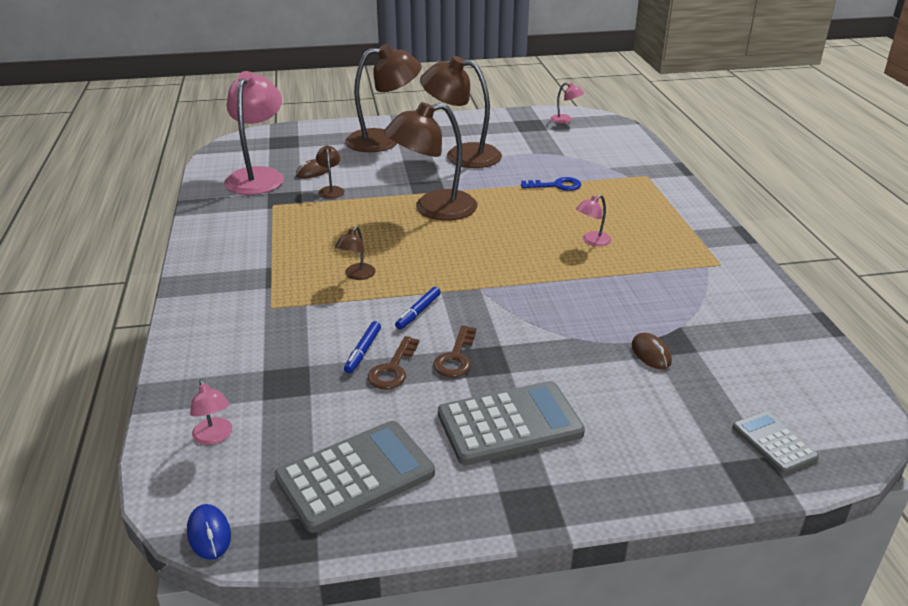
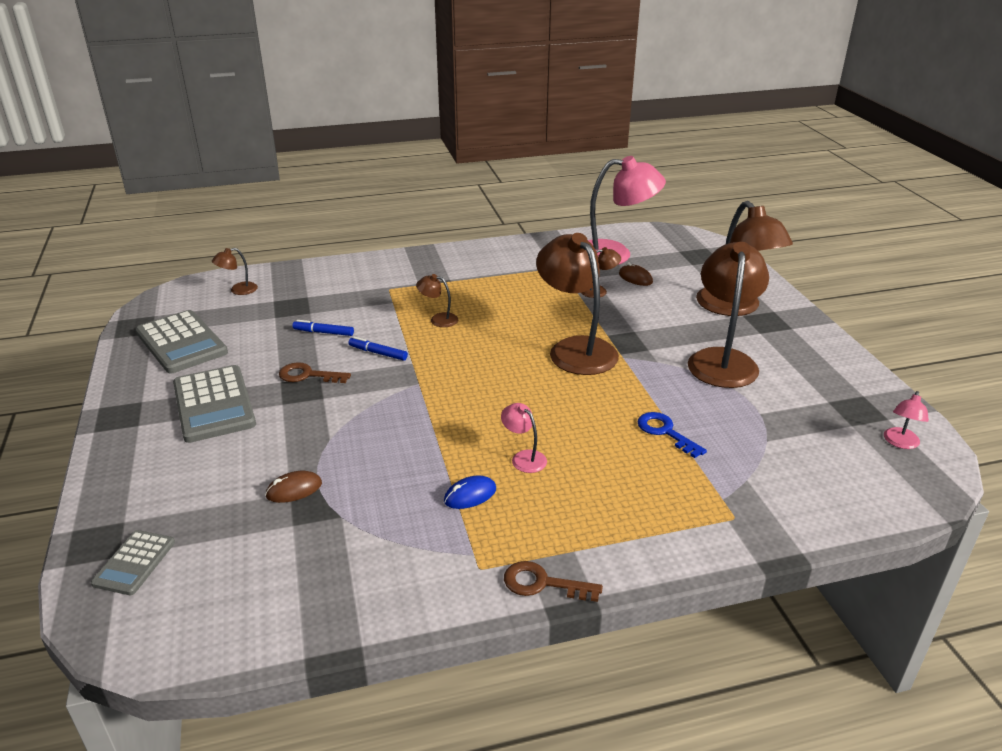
camera: 85 degrees right, 0 degrees up
(209, 534) = (152, 301): blue mouse -> blue mouse (470, 495)
(214, 437) = (238, 290): pink lamp -> brown lamp
(393, 369) = (298, 347): brown key -> brown key (543, 583)
(556, 186) = (665, 432): blue key -> blue key turned 150 degrees clockwise
(774, 442) = (134, 563): grey calculator -> grey calculator turned 135 degrees clockwise

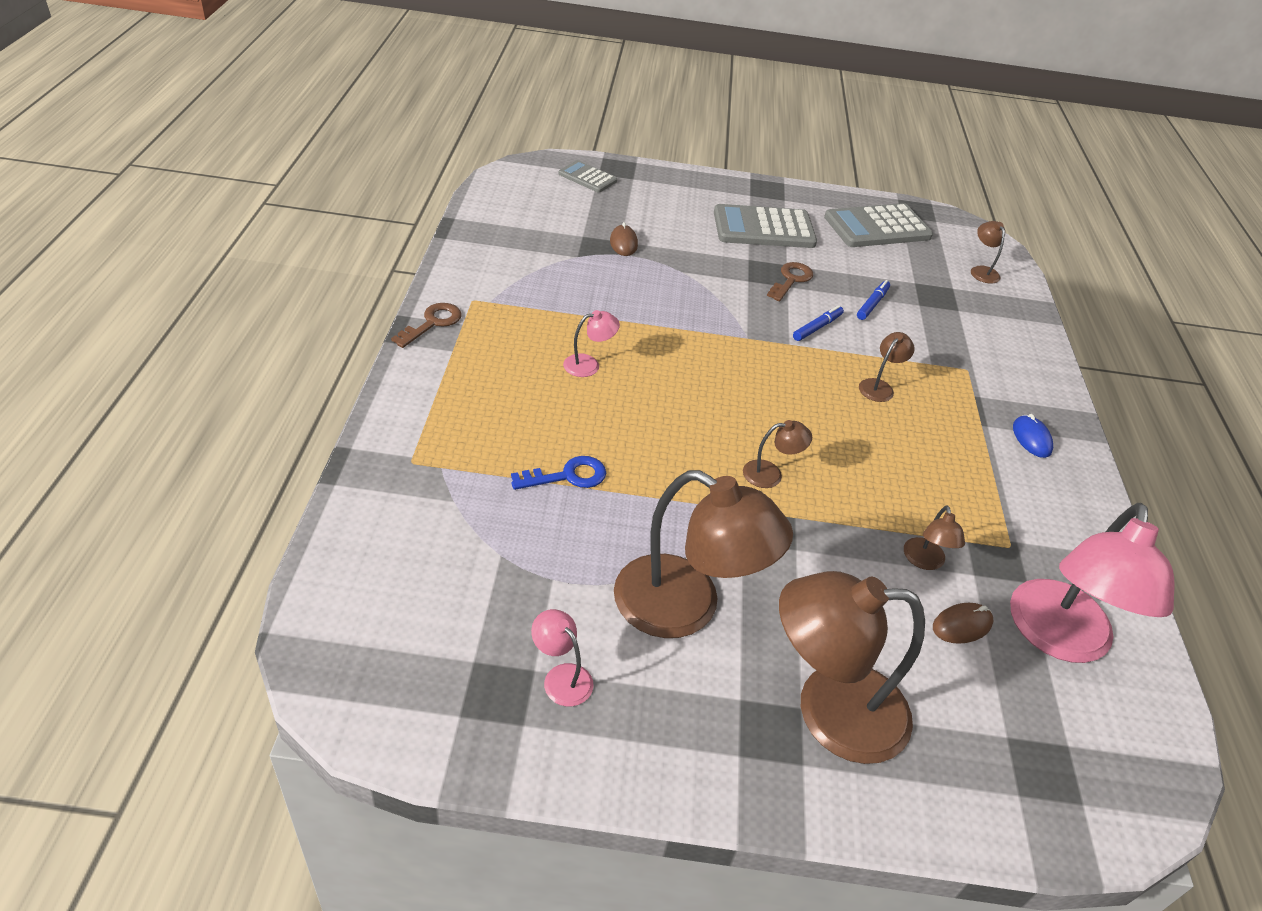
camera: 105 degrees right, 10 degrees up
(470, 495) = (558, 320): blue mouse -> blue mouse (1031, 438)
(575, 349) = (770, 474): brown lamp -> brown lamp, size x0.43
(900, 443) = (408, 690): pink lamp -> pink lamp (561, 677)

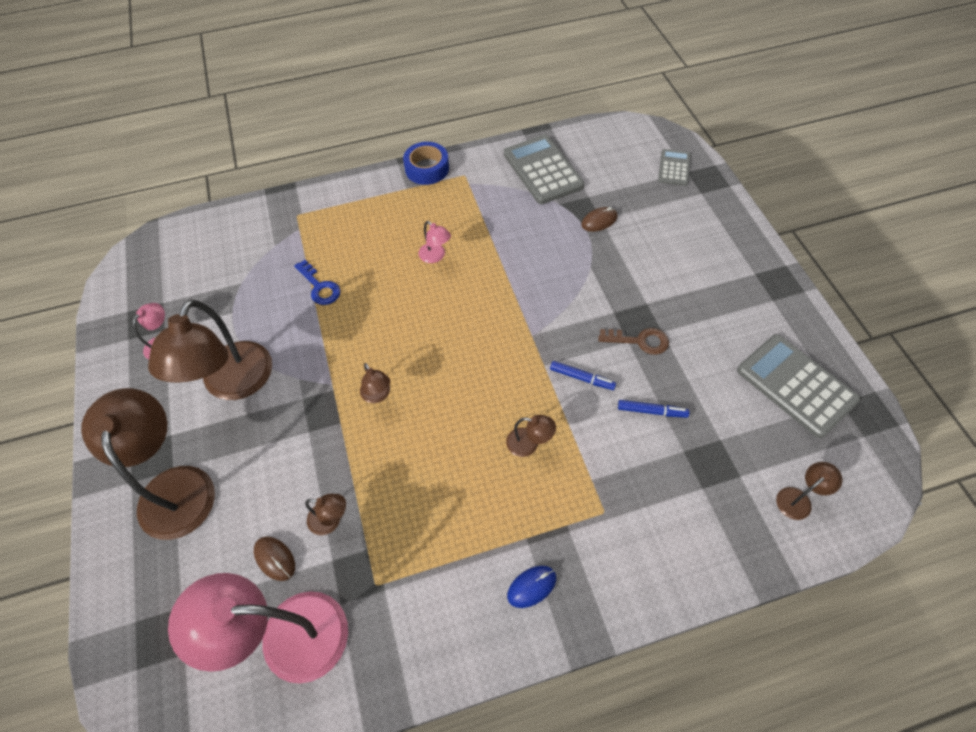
camera: 75 degrees right, 15 degrees up
(432, 323) = (427, 168): brown key -> blue tape
(763, 228) = (706, 299): grey calculator -> grey calculator (543, 170)
(925, 561) = (331, 520): brown lamp -> brown lamp turned 150 degrees counterclockwise

